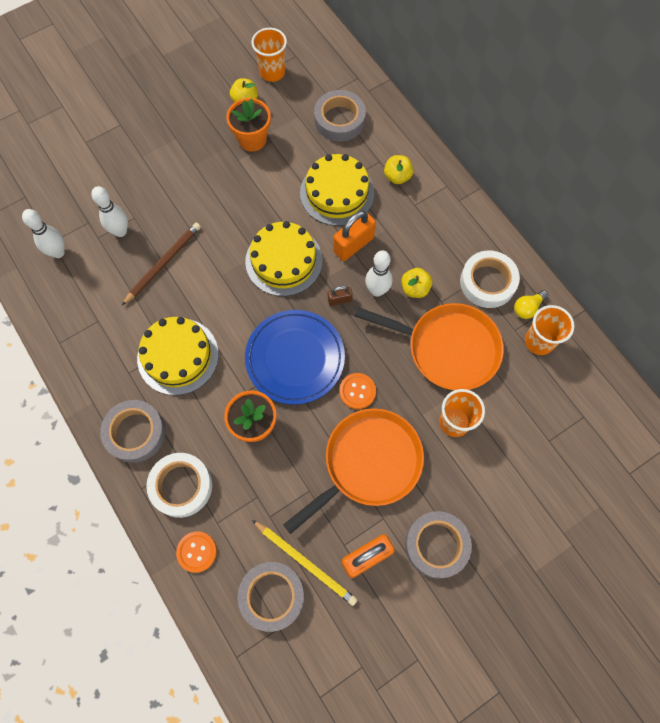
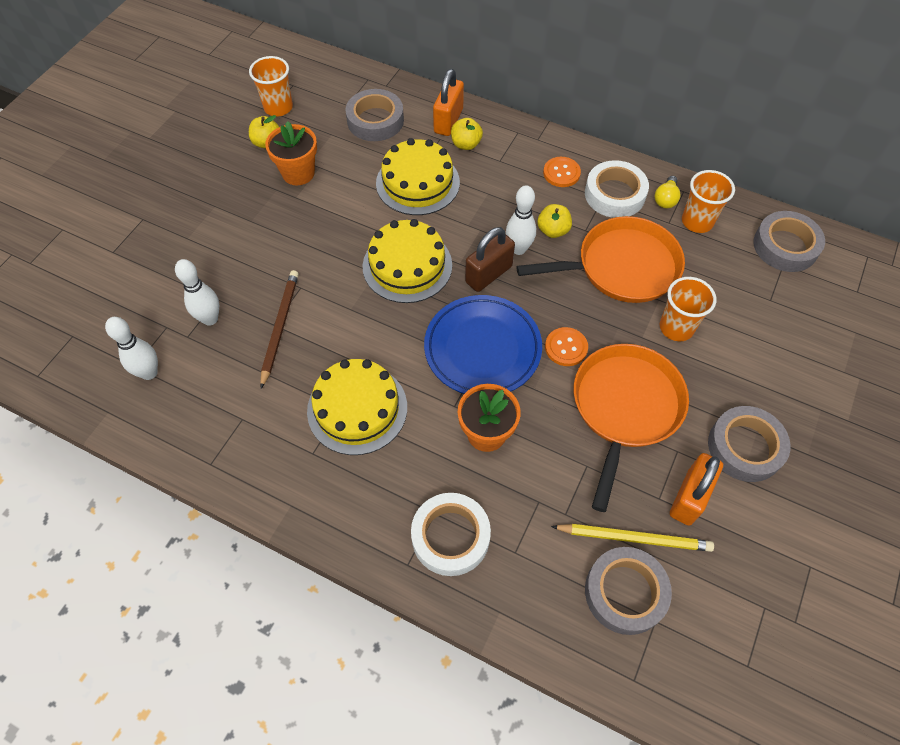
camera: 30 degrees left, 10 degrees down
(135, 433) = (362, 510): grey tape -> grey tape (785, 246)
(196, 552) = (514, 595): orange button -> orange button (561, 173)
(339, 300) = (488, 274): brown padlock -> brown padlock, size x1.88
(353, 245) = (466, 220): orange padlock -> orange padlock (448, 121)

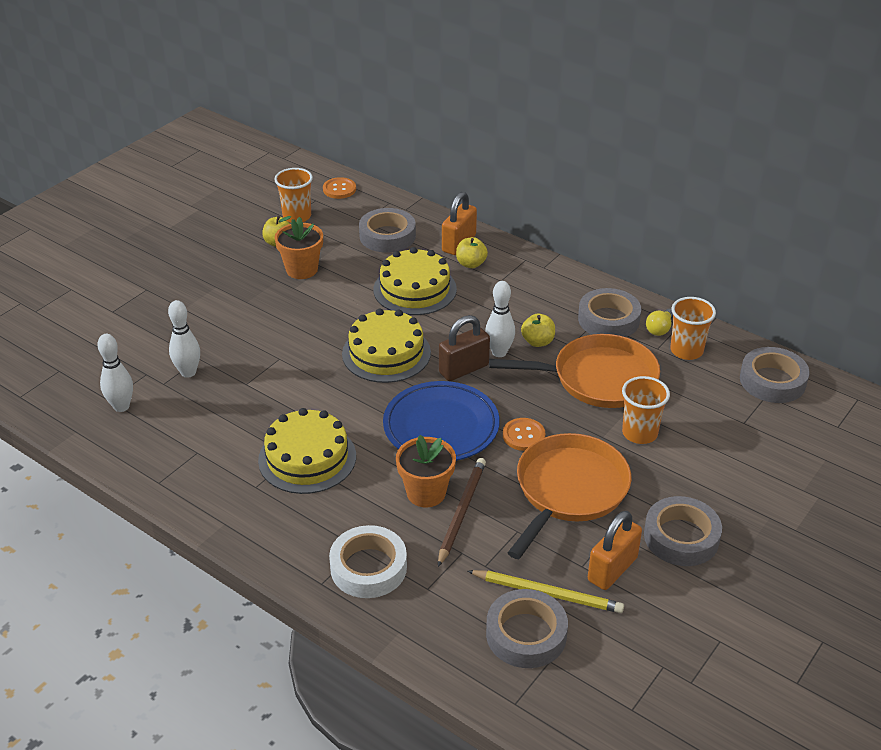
camera: 10 degrees right, 20 degrees down
(279, 328) = (251, 387): brown pencil -> brown pencil (461, 512)
(561, 173) = (559, 297): orange button -> orange button (339, 189)
(614, 194) = (608, 319): white tape -> grey tape

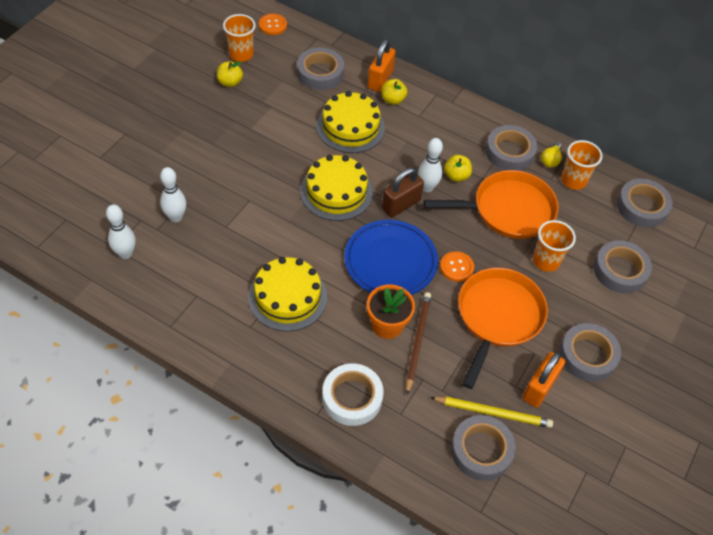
camera: 10 degrees left, 15 degrees up
(302, 269) = (254, 109): orange flower pot -> none
(735, 447) = (620, 270): none -> grey tape

